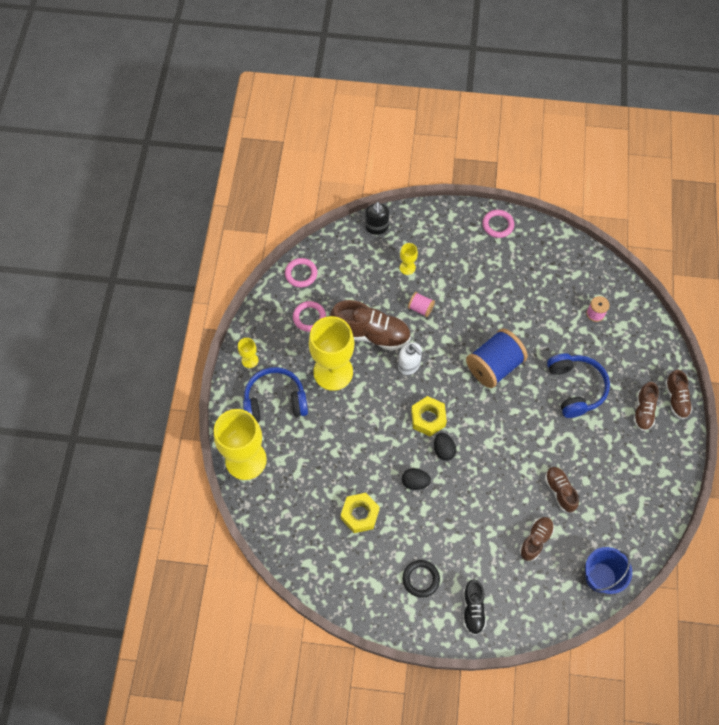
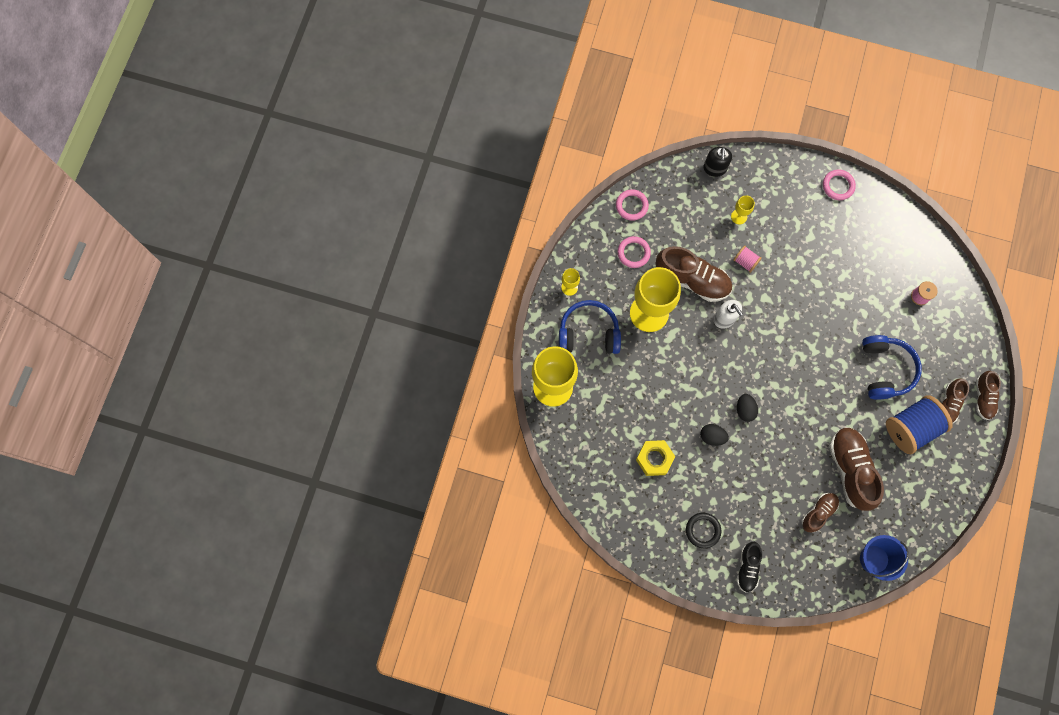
camera: 10 degrees right, 10 degrees up
(428, 418) = (734, 376): yellow nut -> none
(494, 366) = (808, 333): blue spool -> blue spool (911, 428)
(559, 491) = (850, 469): brown shoe -> brown shoe, size x1.75

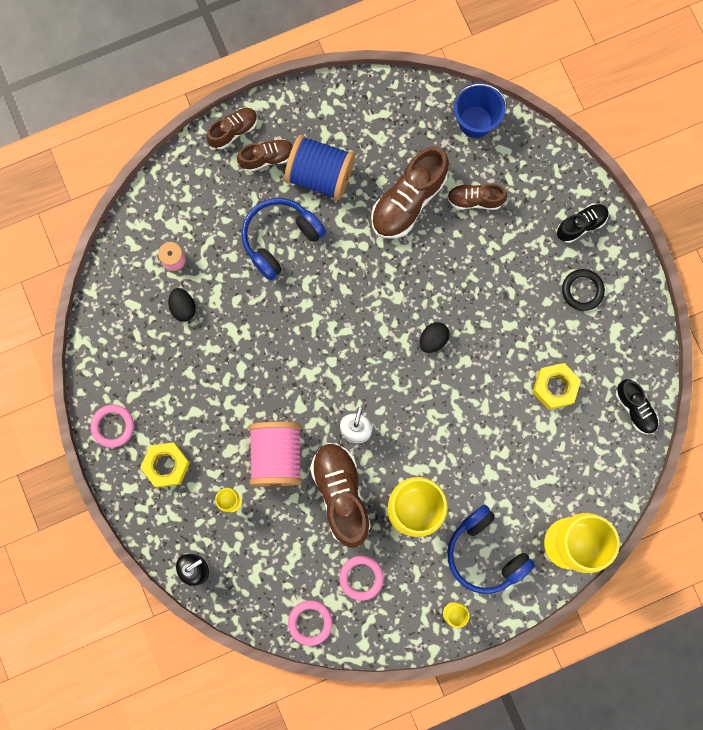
camera: 130 degrees left, 5 degrees up
(600, 497) = (635, 409): none -> black shoe
(712, 436) = (486, 350): black egg -> black egg (183, 307)
(745, 262) = (276, 456): pink spool -> pink spool, size x2.12
(789, 197) = (166, 465): none -> yellow nut

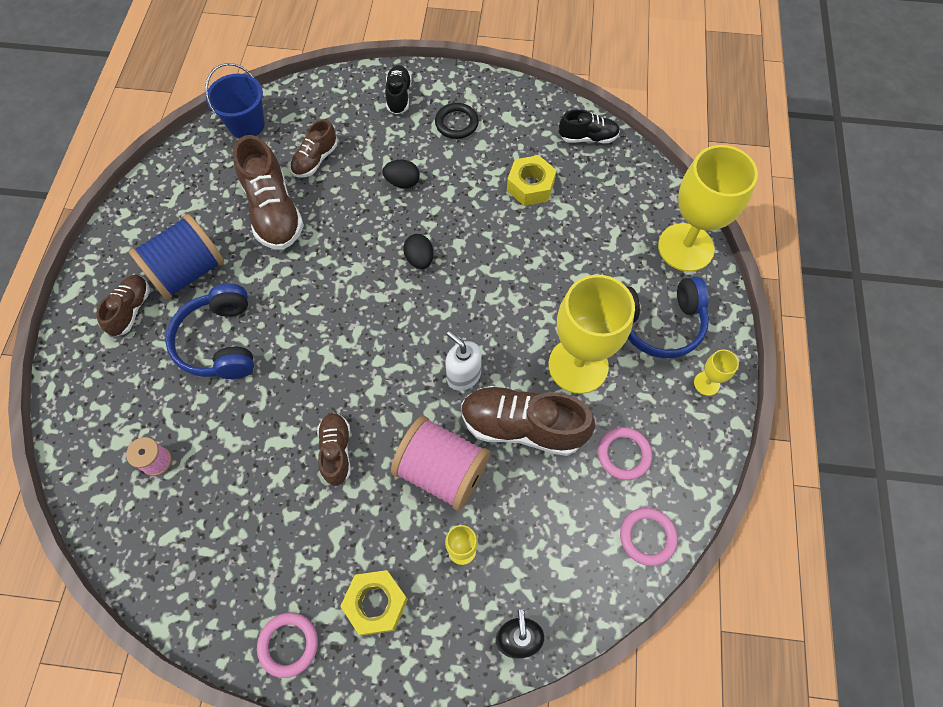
camera: 60 degrees left, 15 degrees down
(183, 307) = (214, 480): black egg -> black egg (402, 182)
(233, 131) = (78, 326): brown shoe -> brown shoe (336, 451)

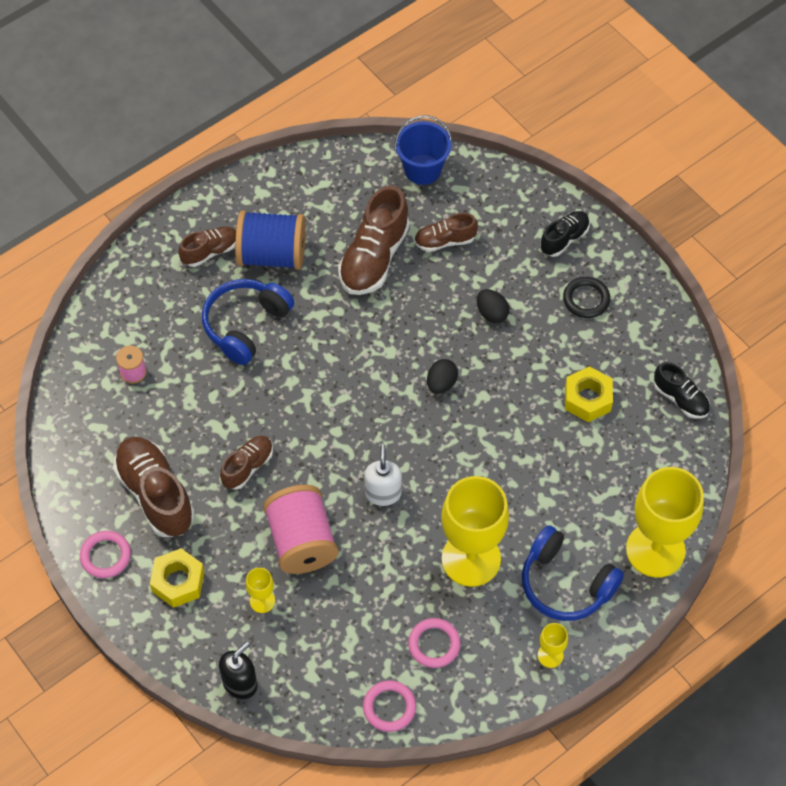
camera: 45 degrees right, 5 degrees down
(522, 426) = (385, 563): brown shoe -> brown shoe (155, 494)

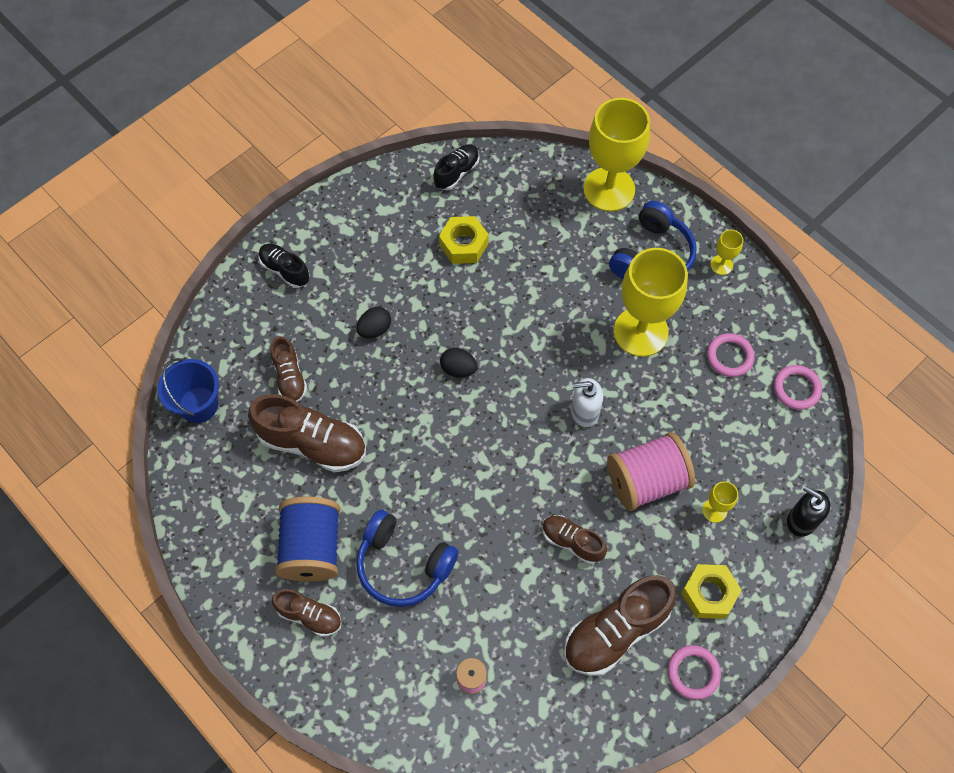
camera: 95 degrees left, 5 degrees up
(210, 252) = (309, 615): brown shoe -> brown shoe turned 150 degrees clockwise
(586, 299) = (354, 249): black ring -> none

